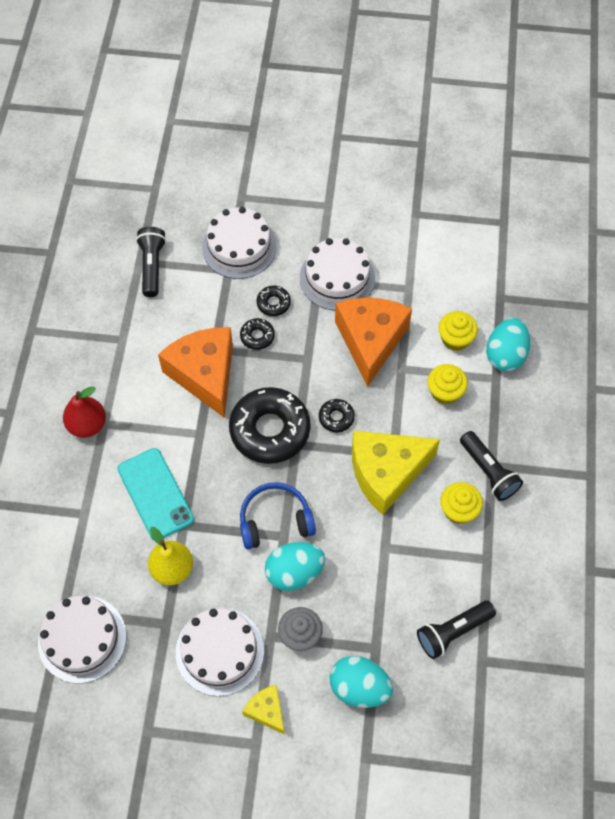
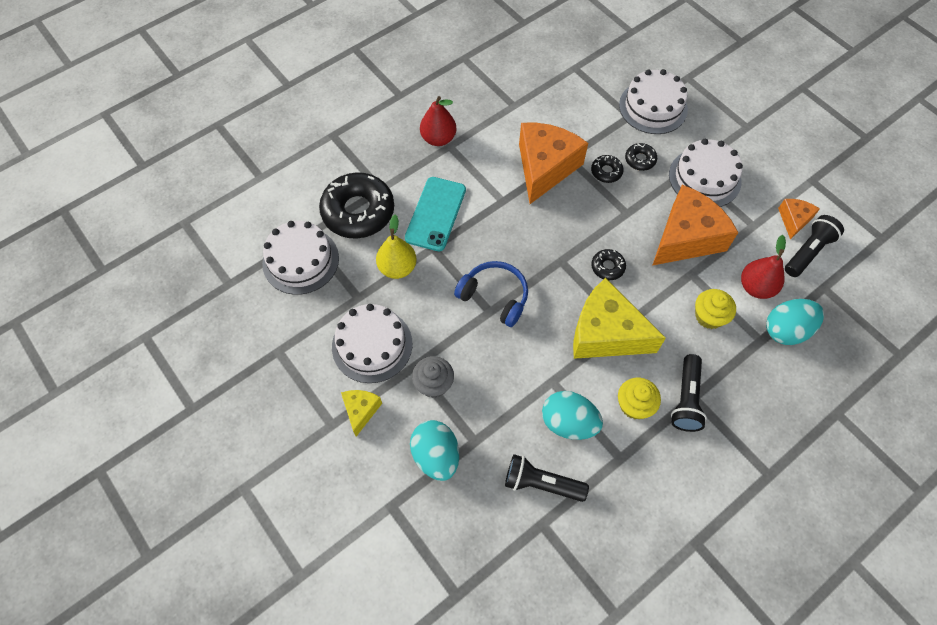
camera: 45 degrees right, 0 degrees up
(152, 266) = (580, 76): black flashlight -> black flashlight (808, 252)
(270, 430) = (552, 237): black donut -> black donut (358, 211)
(294, 572) = (472, 341): turquoise egg -> turquoise egg (568, 423)
(432, 259) = (794, 220): none -> orange cheese
(455, 339) = (756, 287): yellow cupcake -> red pear

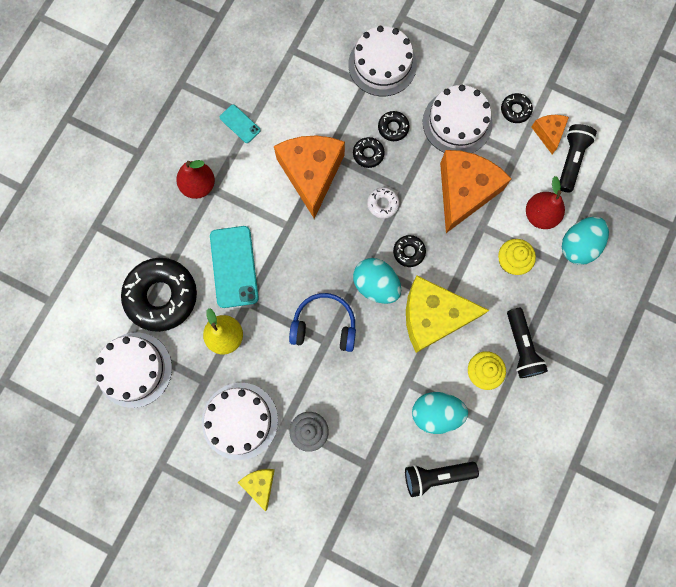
camera: 25 degrees left, 15 degrees up
(436, 456) = (341, 493): turquoise egg -> turquoise egg (376, 285)
(500, 105) = (240, 124): none -> turquoise phone
(601, 217) = (383, 204): none -> white donut
(767, 189) = (515, 110): none -> black donut

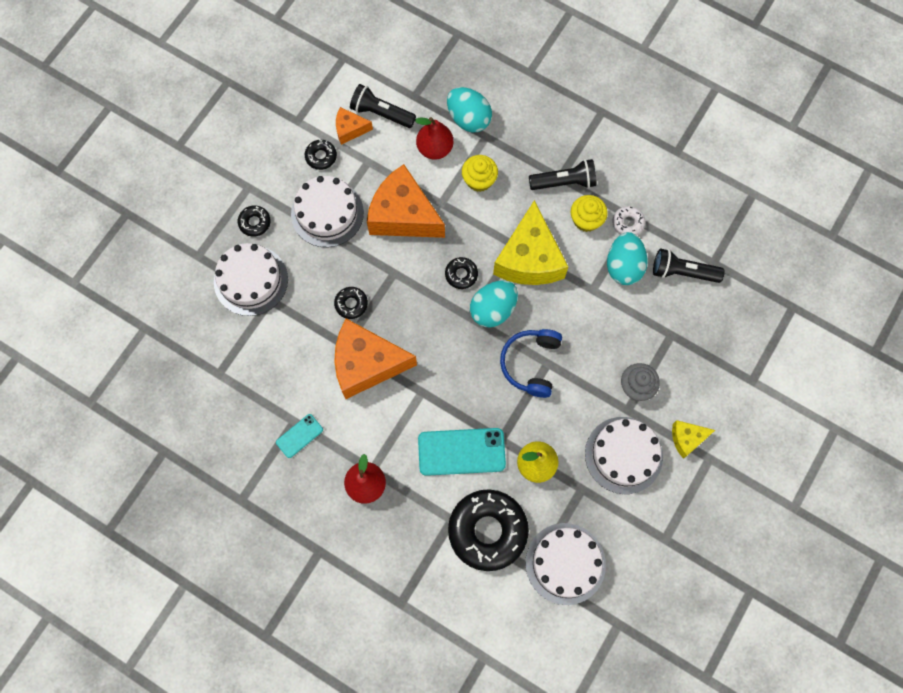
camera: 85 degrees left, 5 degrees down
(383, 204) = (408, 295): white donut -> white donut (628, 223)
(393, 128) = (325, 276): black donut -> black donut (255, 222)
(436, 475) = (682, 272): black flashlight -> black flashlight turned 105 degrees clockwise

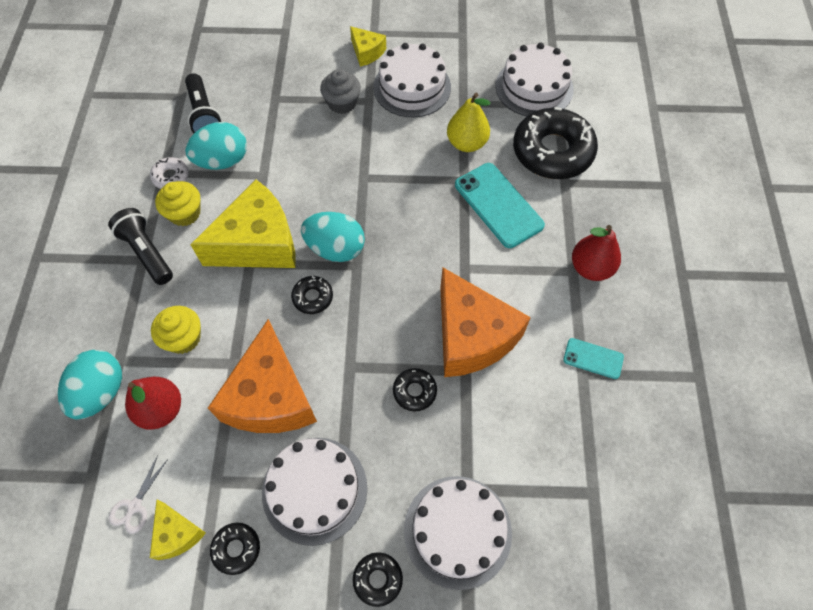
camera: 120 degrees left, 10 degrees down
(350, 129) = (177, 534): orange cheese -> yellow cheese
(381, 113) = (135, 506): black flashlight -> white scissors
(531, 364) = (373, 190): blue headphones -> none

